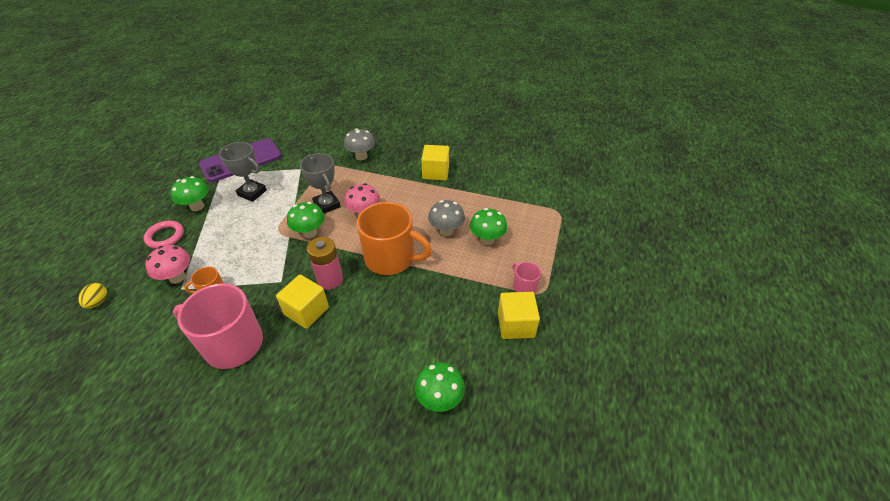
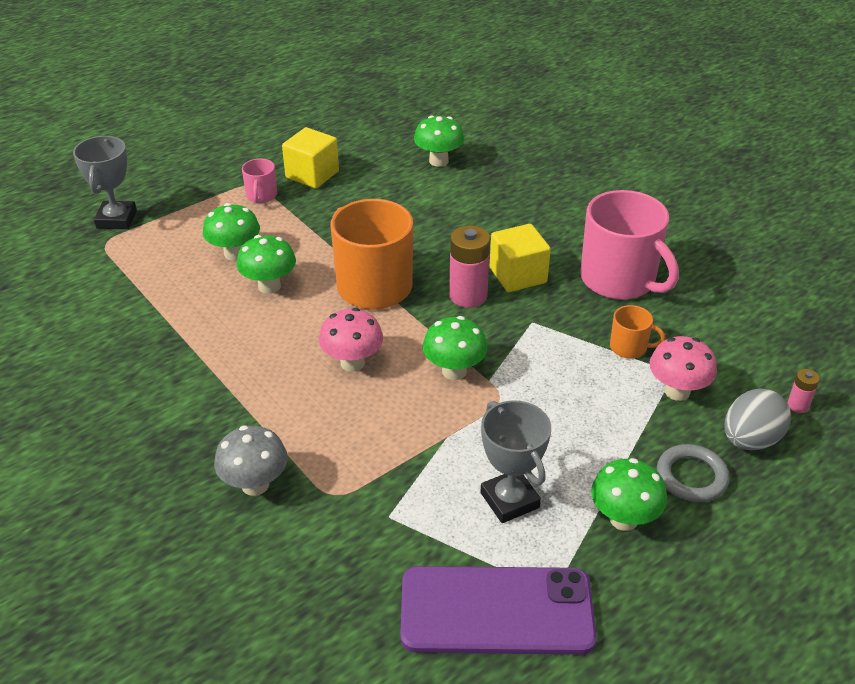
camera: 145 degrees left, 5 degrees down
(98, 302) = (798, 405): yellow egg -> pink battery
(131, 268) = (750, 440): none -> grey egg
(165, 236) = (691, 477): pink ring -> grey ring
(327, 205) = (396, 407): grey trophy -> grey trophy (116, 219)
(435, 172) = (173, 381): yellow cube -> none
(446, 231) = (269, 286): grey mushroom -> green mushroom

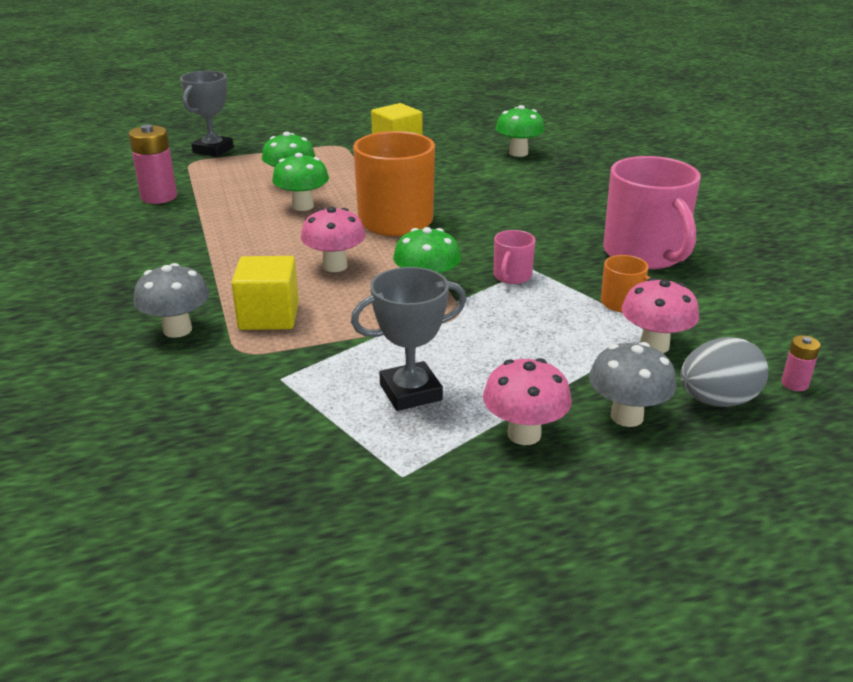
camera: 20 degrees right, 10 degrees down
(261, 196) = (343, 153): pink mug -> pink mug (512, 276)
(468, 295) = (480, 240): pink battery -> pink battery (159, 197)
(496, 611) = (329, 477): purple phone -> none
(509, 500) = (410, 392): grey trophy -> grey trophy turned 75 degrees clockwise
(518, 275) = (540, 235): yellow cube -> yellow cube (269, 316)
(623, 519) = (524, 434): green mushroom -> pink mushroom
(691, 477) = (626, 416): grey ring -> grey mushroom

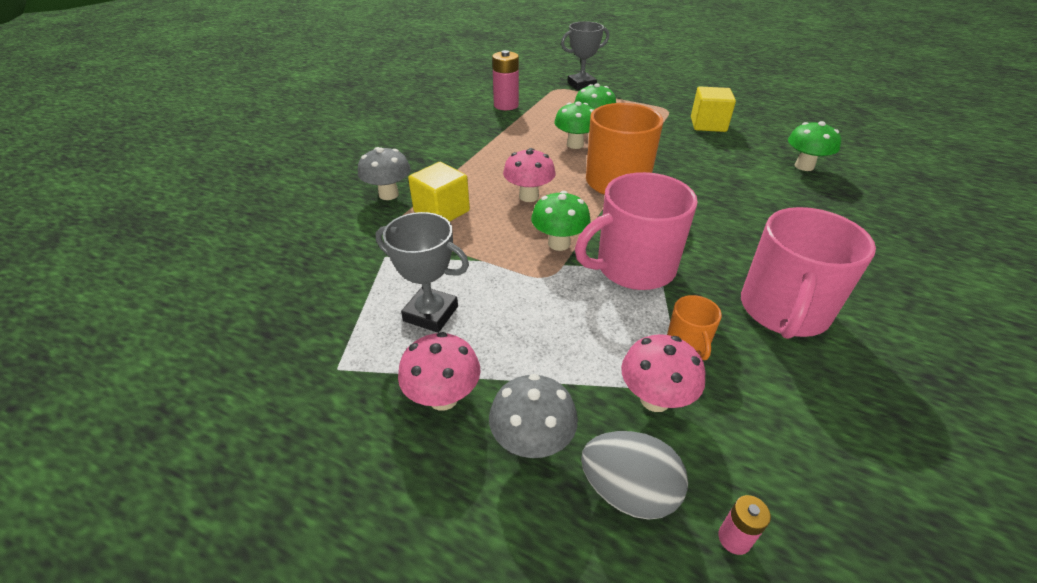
camera: 45 degrees right, 10 degrees up
(512, 276) = (633, 267): pink mug -> pink mug, size x2.19

